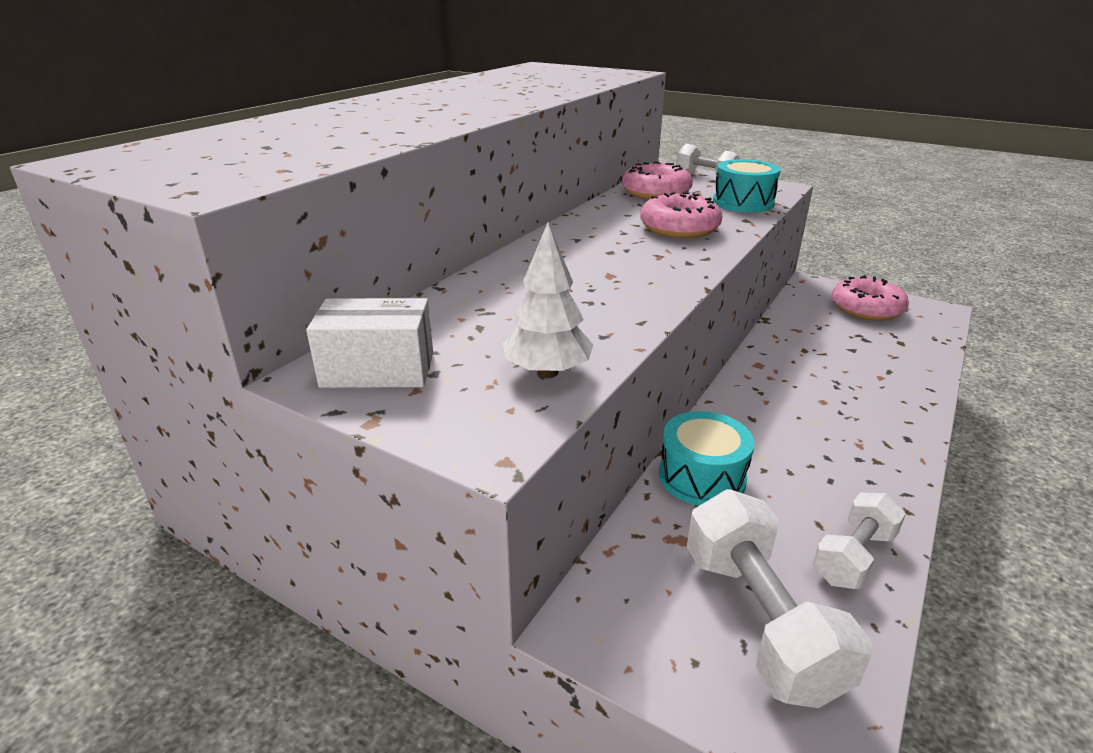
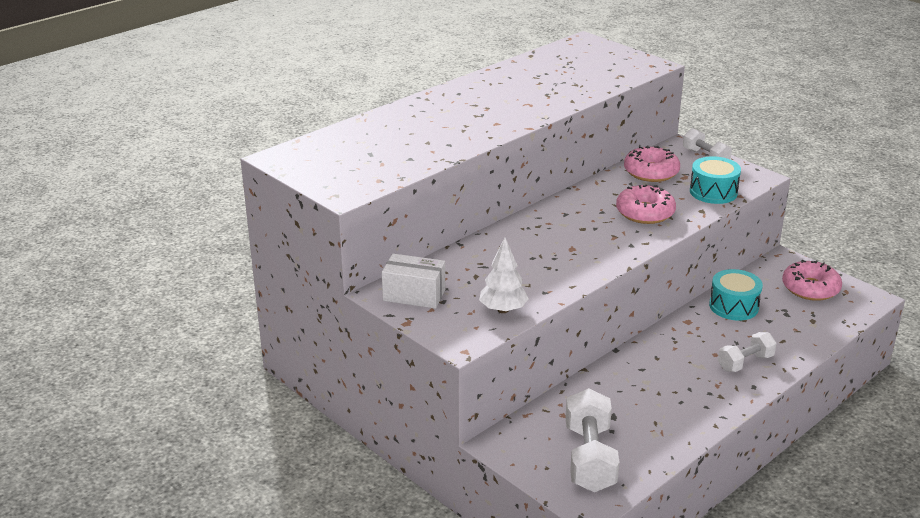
camera: 15 degrees right, 0 degrees up
(702, 477) = (600, 387): turquoise drum -> turquoise drum (733, 306)
(853, 557) = (662, 441): white dumbbell -> white dumbbell (745, 363)

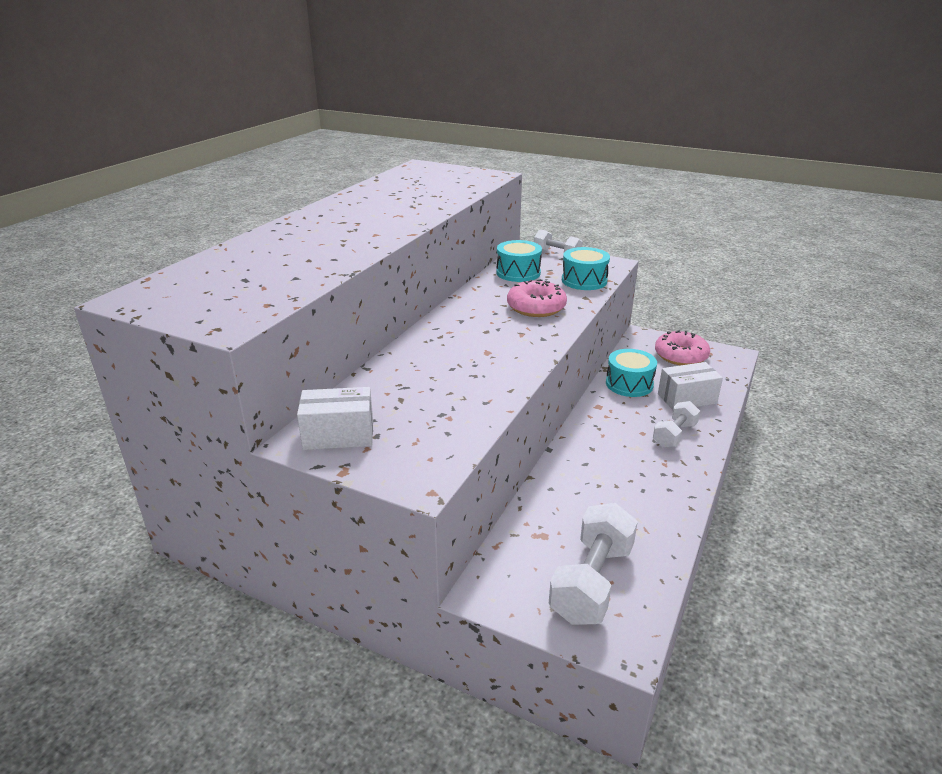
camera: 20 degrees left, 0 degrees up
(503, 310) = (451, 431): white tree -> none
(589, 458) = (592, 582): white dumbbell -> white dumbbell turned 45 degrees clockwise
(651, 172) = (518, 273): pink donut -> turquoise drum
(784, 332) = (687, 399): none -> white box

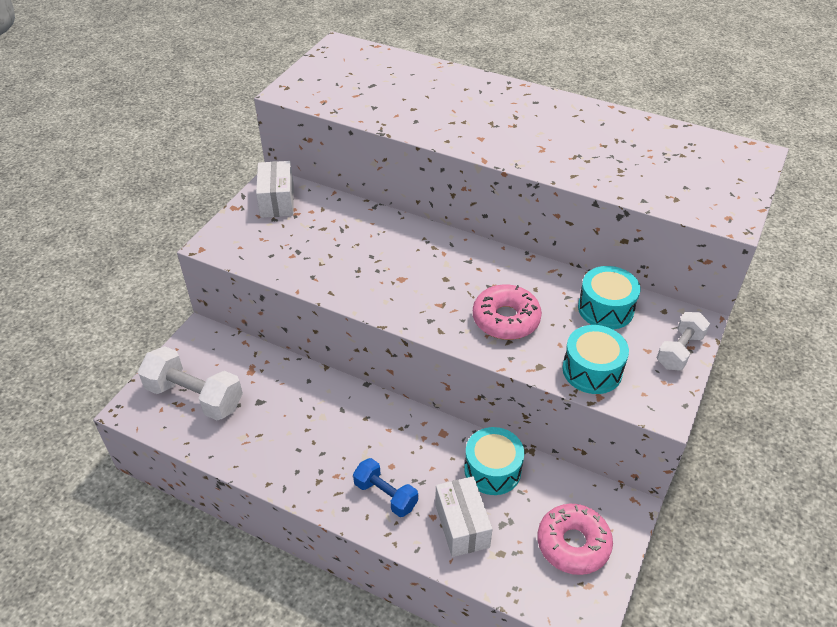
camera: 90 degrees right, 15 degrees up
(674, 435) = (385, 495): white dumbbell -> blue dumbbell

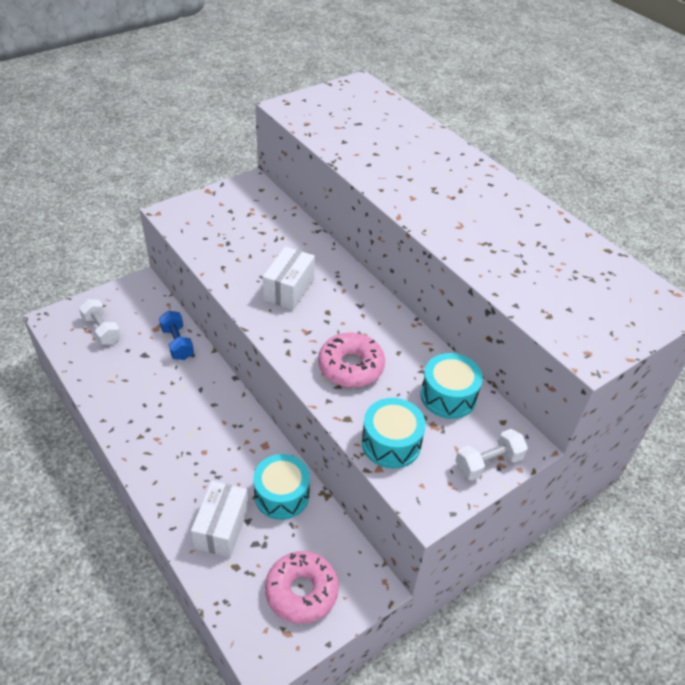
camera: 25 degrees right, 0 degrees up
(195, 397) = (102, 330): white dumbbell -> white dumbbell, size x0.61
(277, 201) = (244, 198): white box -> white box (289, 289)
(385, 495) = (181, 472): blue dumbbell -> blue dumbbell (177, 343)

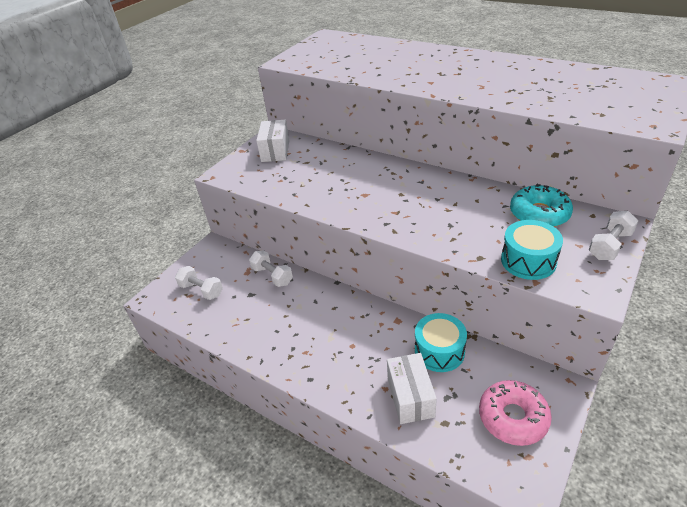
camera: 15 degrees left, 5 degrees down
(177, 343) = (272, 276): blue dumbbell -> white dumbbell
(289, 289) = (358, 190): white box -> white box (275, 151)
(351, 367) = (451, 222): pink donut -> none
(448, 396) = (539, 214): turquoise drum -> turquoise donut

